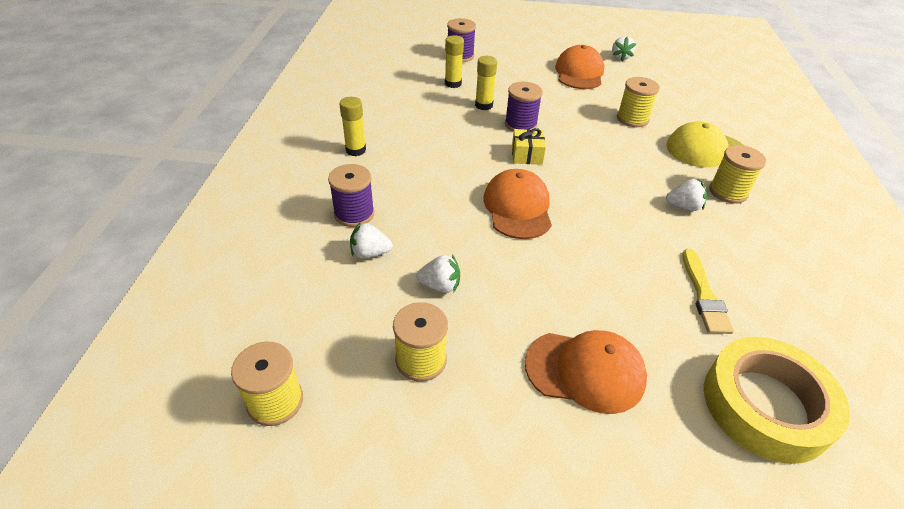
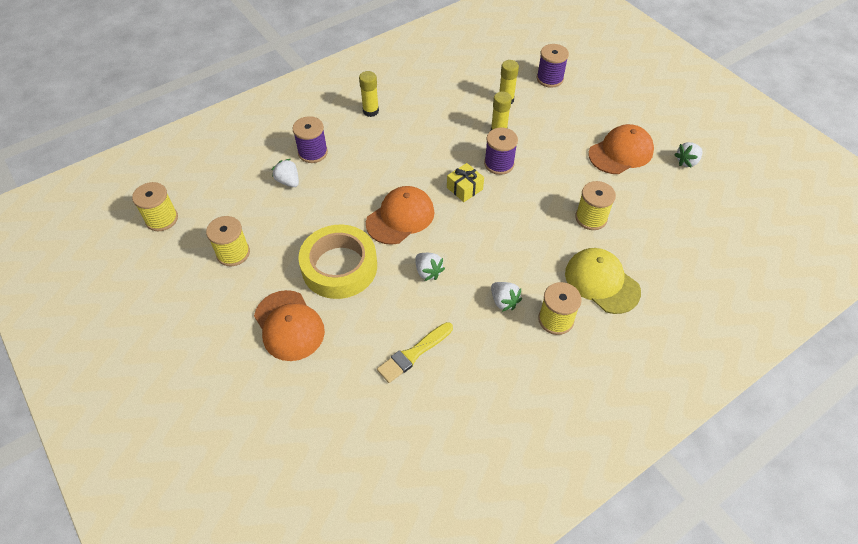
camera: 50 degrees right, 10 degrees up
(440, 285) = (293, 226): white strawberry -> white strawberry (428, 272)
(765, 405) = (341, 424): yellow tape -> yellow tape (339, 267)

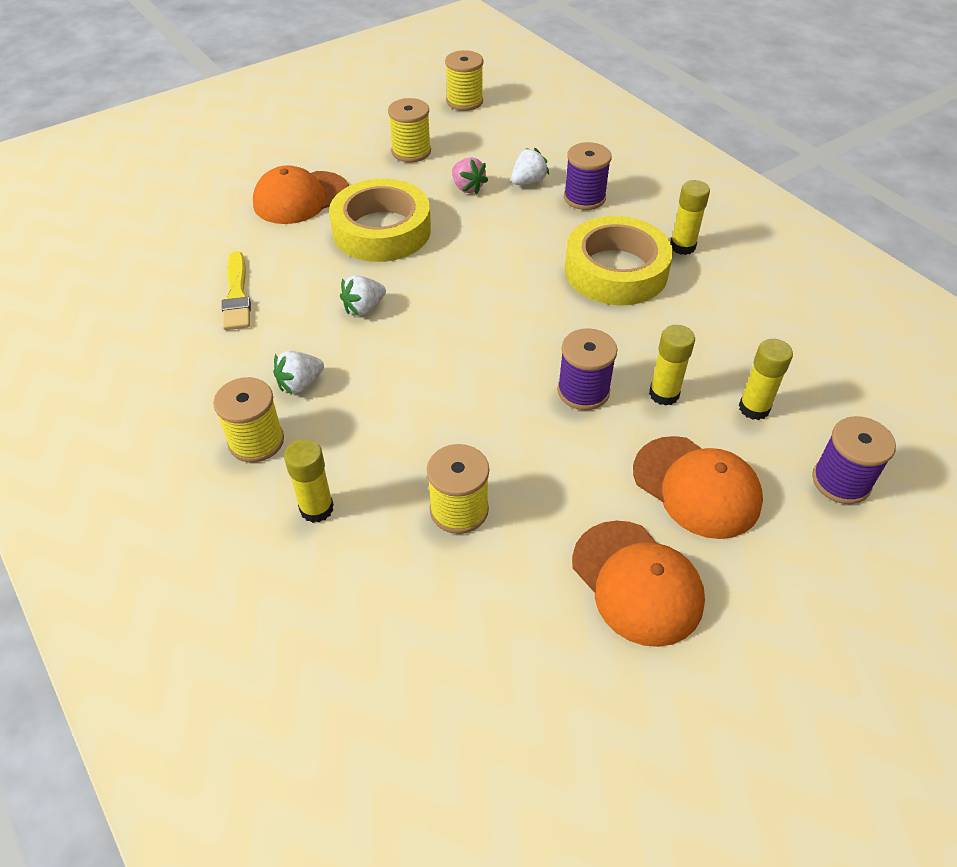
camera: 90 degrees right, 5 degrees down
(291, 216) = (467, 187): none -> pink strawberry
(393, 143) = (616, 270): none -> yellow tape
(400, 217) = (464, 281): orange cap -> orange cap (696, 487)
(413, 354) = (237, 295): yellow brush -> yellow brush turned 150 degrees counterclockwise
(464, 188) = (523, 348): yellow gift -> none
(601, 282) = (316, 508): yellow cap -> yellow glue stick
(687, 161) = (625, 713): white strawberry -> none

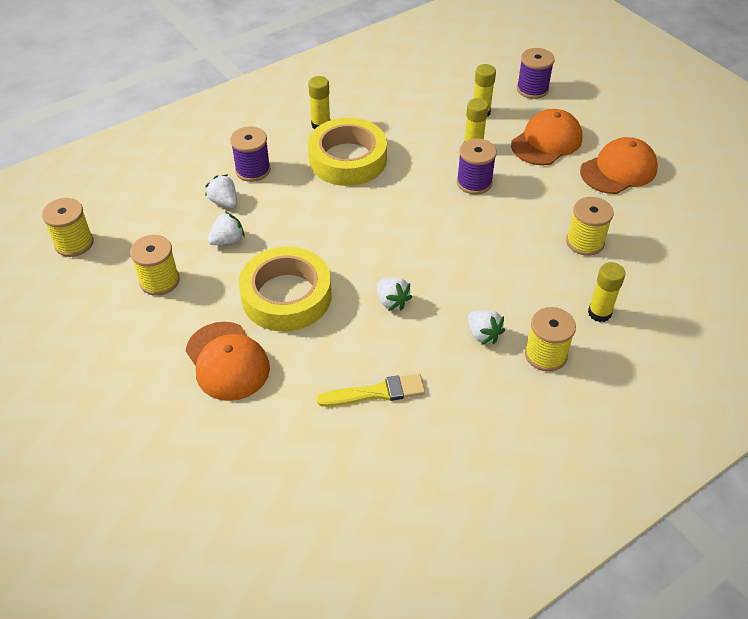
camera: 90 degrees left, 0 degrees up
(467, 187) = (227, 240): pink strawberry -> white strawberry

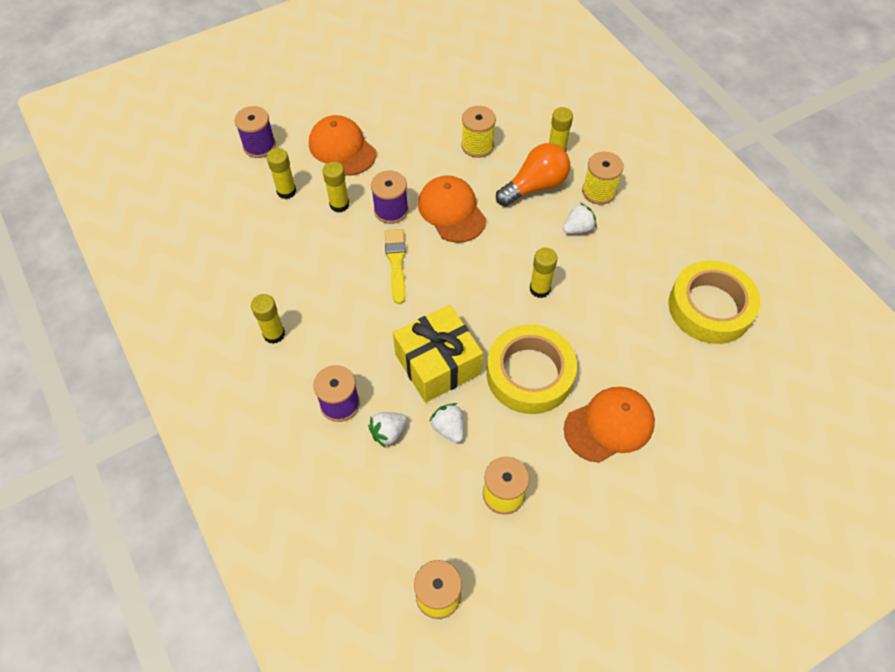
camera: 85 degrees left, 10 degrees up
(295, 228) = (438, 364): none -> yellow gift
(347, 159) = (338, 312): yellow tape -> yellow tape (710, 307)
(376, 392) = (640, 308): yellow brush -> yellow brush (396, 262)
(392, 302) = (540, 289): white strawberry -> yellow glue stick
(537, 294) = (535, 186): none -> orange light bulb
(618, 170) = (390, 107): orange cap -> orange cap (451, 211)

